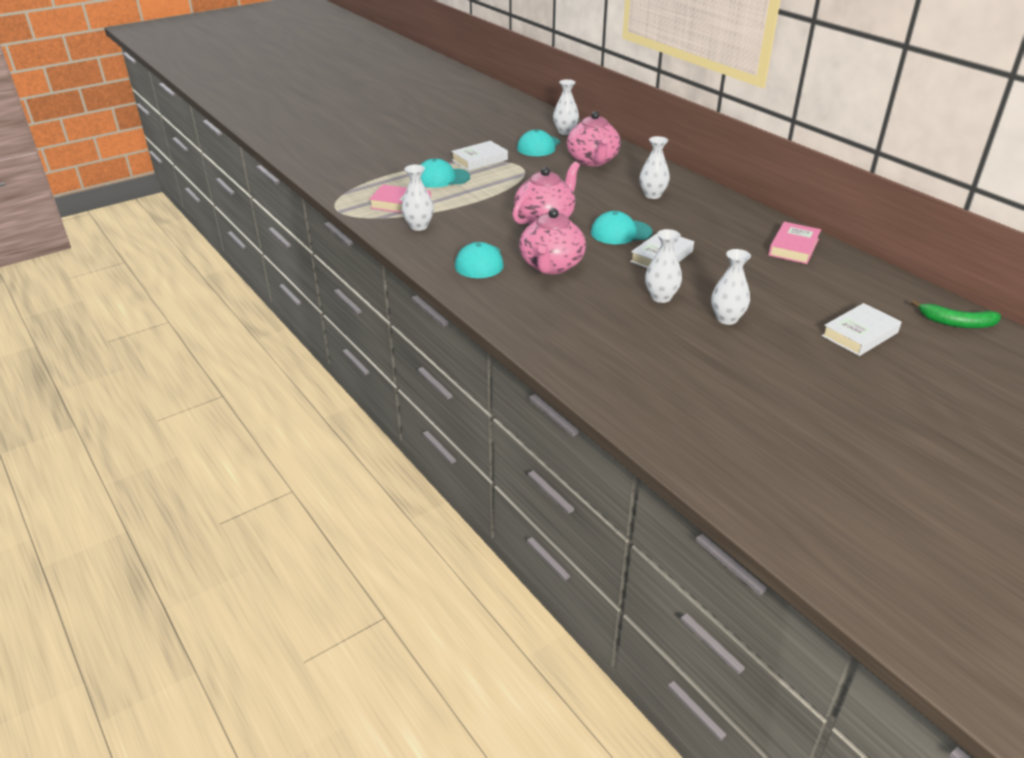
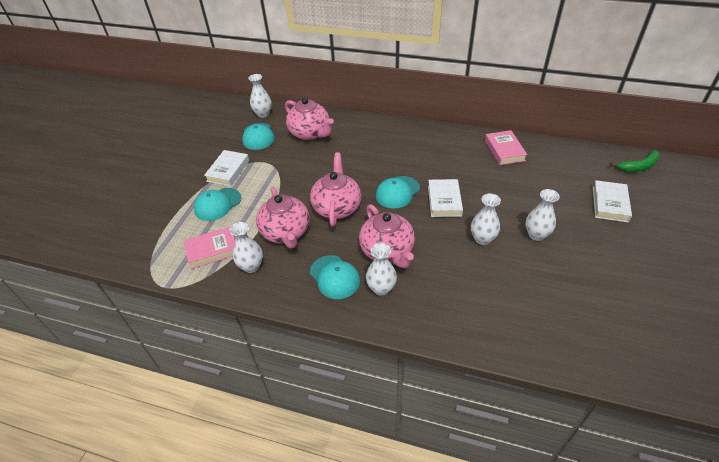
camera: 35 degrees left, 10 degrees up
(475, 218) = (286, 232): none -> pink teapot
(652, 195) = (381, 147): white vase -> white vase (381, 288)

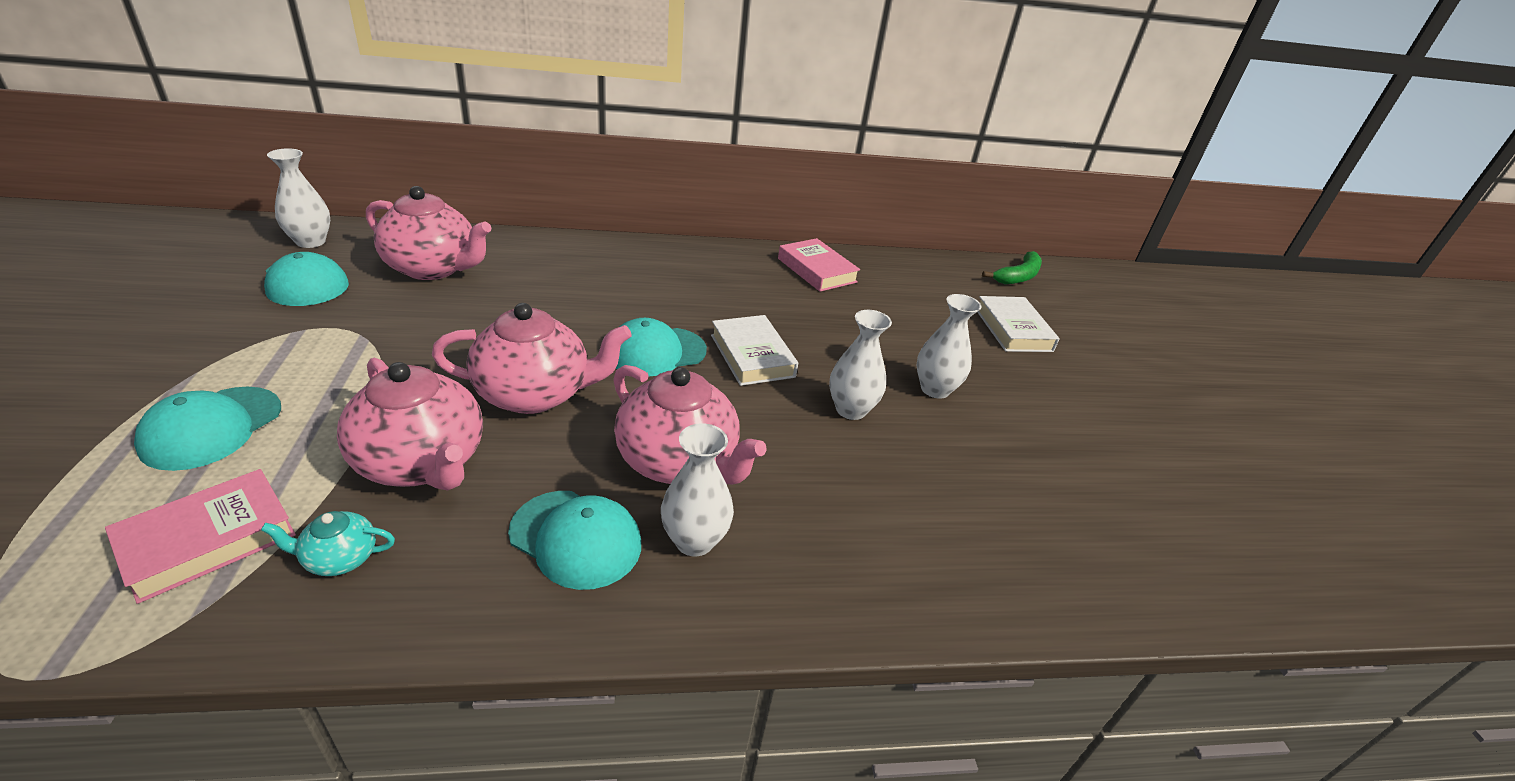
camera: 30 degrees left, 10 degrees down
(228, 171) = (233, 353): white book -> none
(251, 266) = (339, 558): white vase -> turquoise teapot
(337, 207) = (535, 394): pink teapot -> pink teapot turned 105 degrees clockwise
(397, 192) = (656, 352): turquoise cap -> turquoise cap turned 45 degrees clockwise

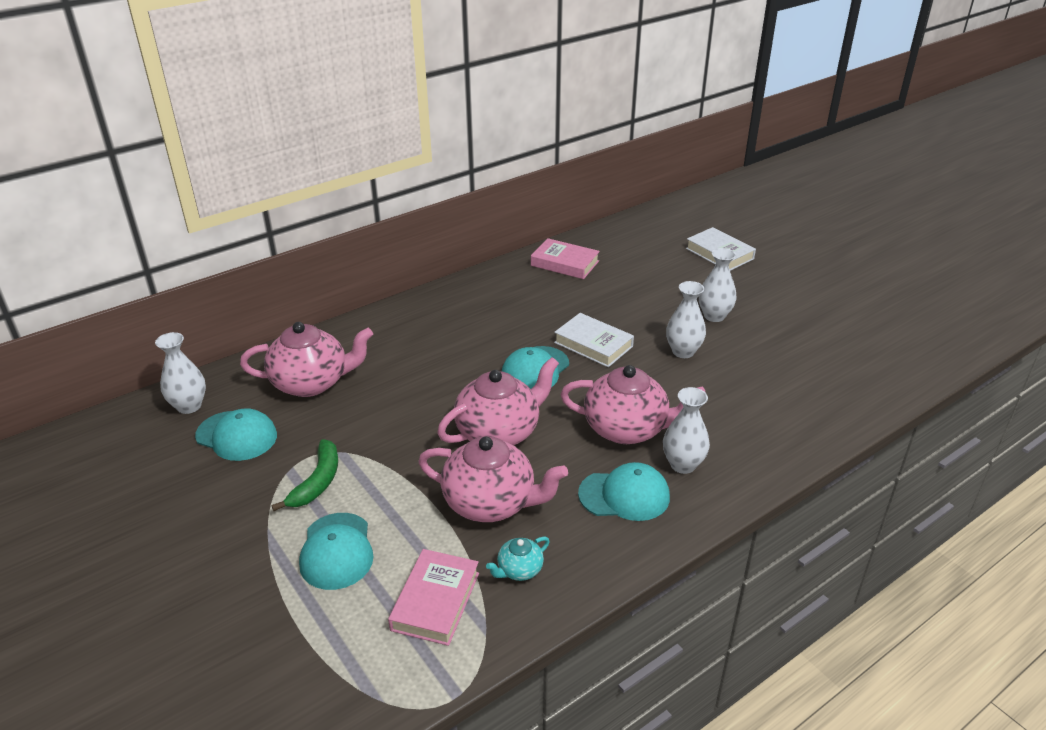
camera: 25 degrees left, 0 degrees up
(1018, 276) = (688, 211): green banana -> green banana (317, 481)

